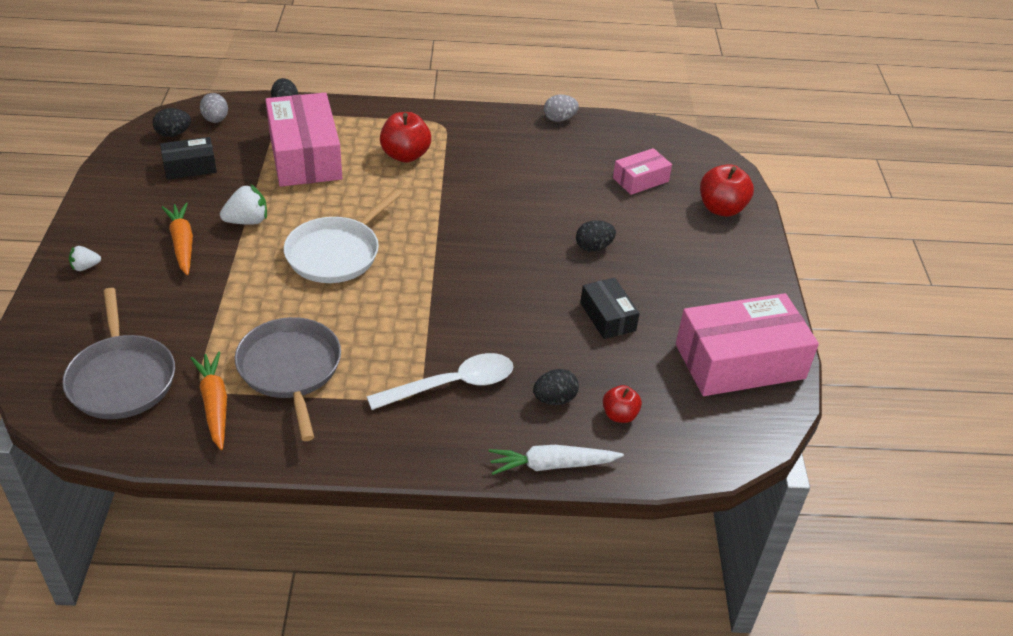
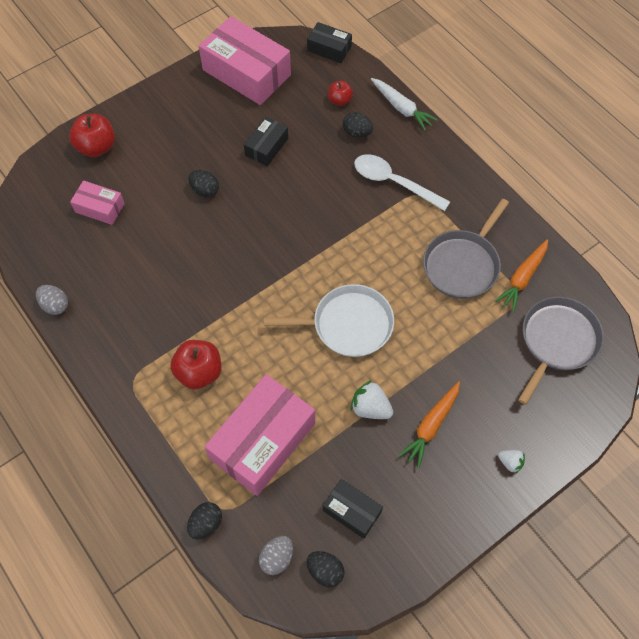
camera: 125 degrees left, 20 degrees up
(719, 459) = (329, 49): none -> black box

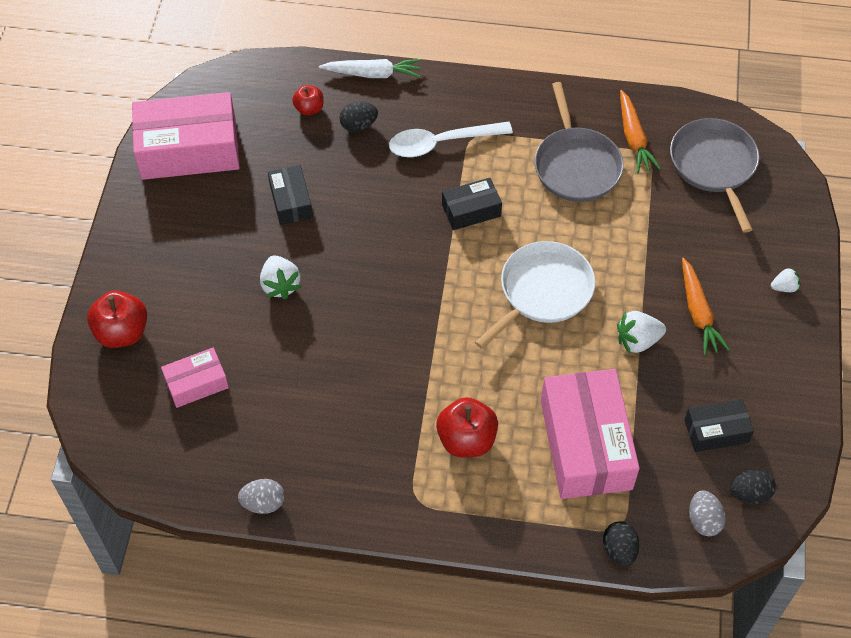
camera: 45 degrees left, 5 degrees down
(205, 190) = (280, 285): black egg -> white strawberry
(329, 49) = (243, 70): black box -> black box (471, 210)

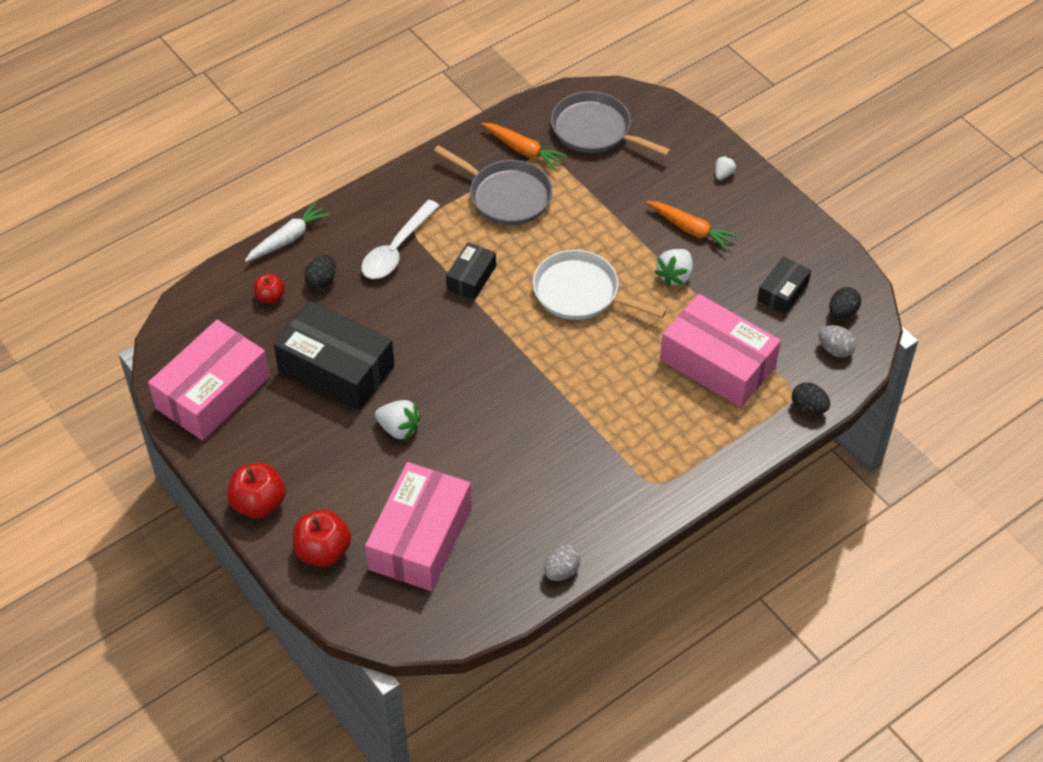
camera: 45 degrees left, 5 degrees down
(196, 383) = (420, 538): pink box -> pink box, size x1.95
(291, 201) = (336, 368): black box -> black box, size x1.95
(466, 440) = (642, 422): red apple -> red apple (259, 503)
(542, 291) = (580, 292): white pan -> white pan turned 60 degrees counterclockwise

